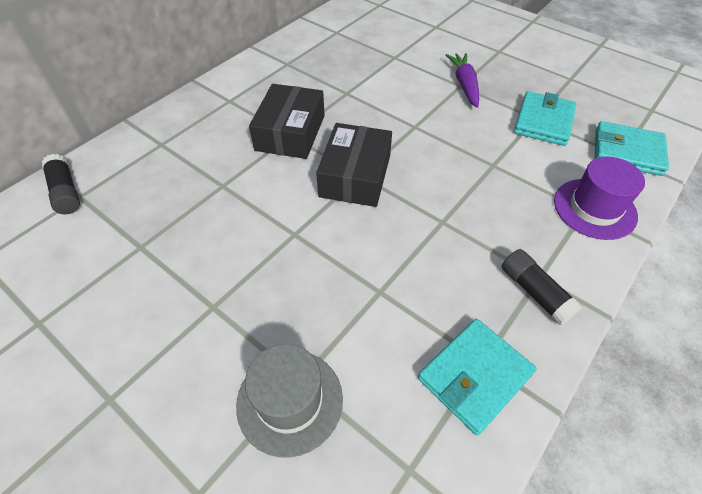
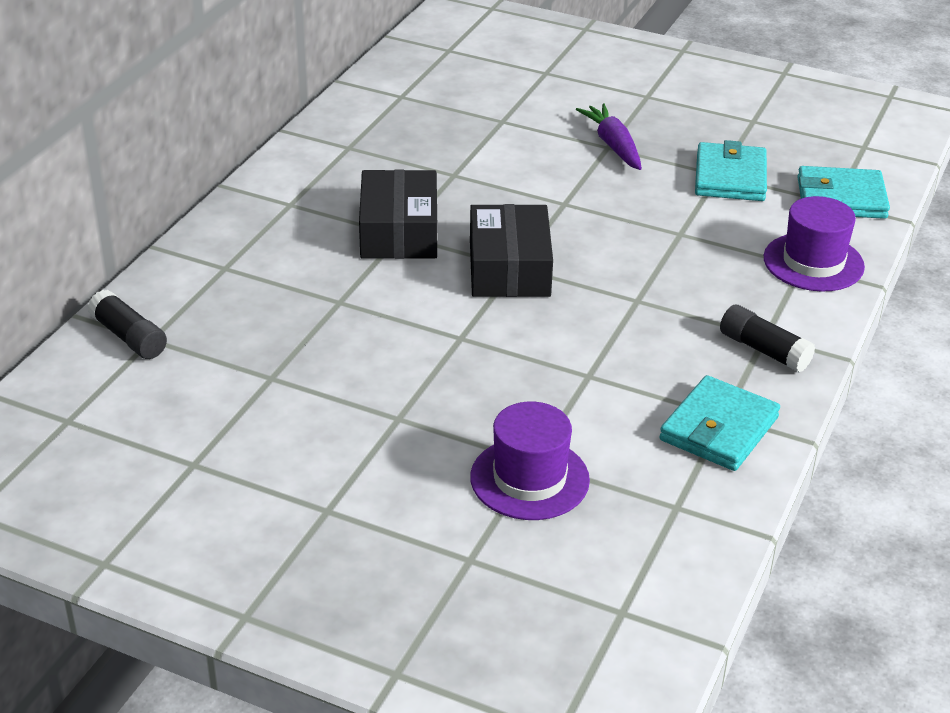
camera: 15 degrees left, 15 degrees down
(290, 401) = (529, 479): grey hat -> purple hat

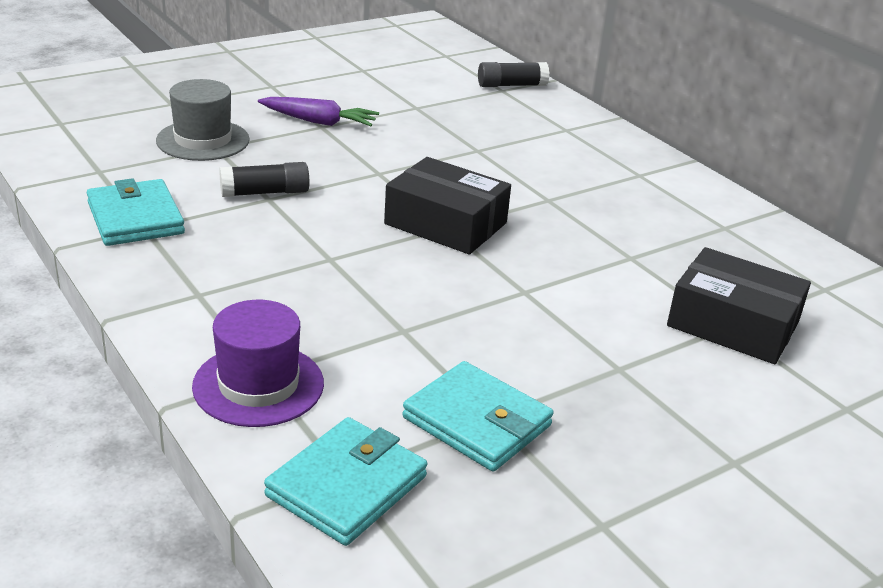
camera: 120 degrees right, 5 degrees down
(399, 231) = (553, 200): black box -> black box (733, 324)
(529, 479) = (203, 140): purple hat -> grey hat
(613, 145) = (619, 373): purple carrot -> purple carrot (319, 122)
(764, 350) = (183, 283): black glue stick -> black glue stick (265, 193)

